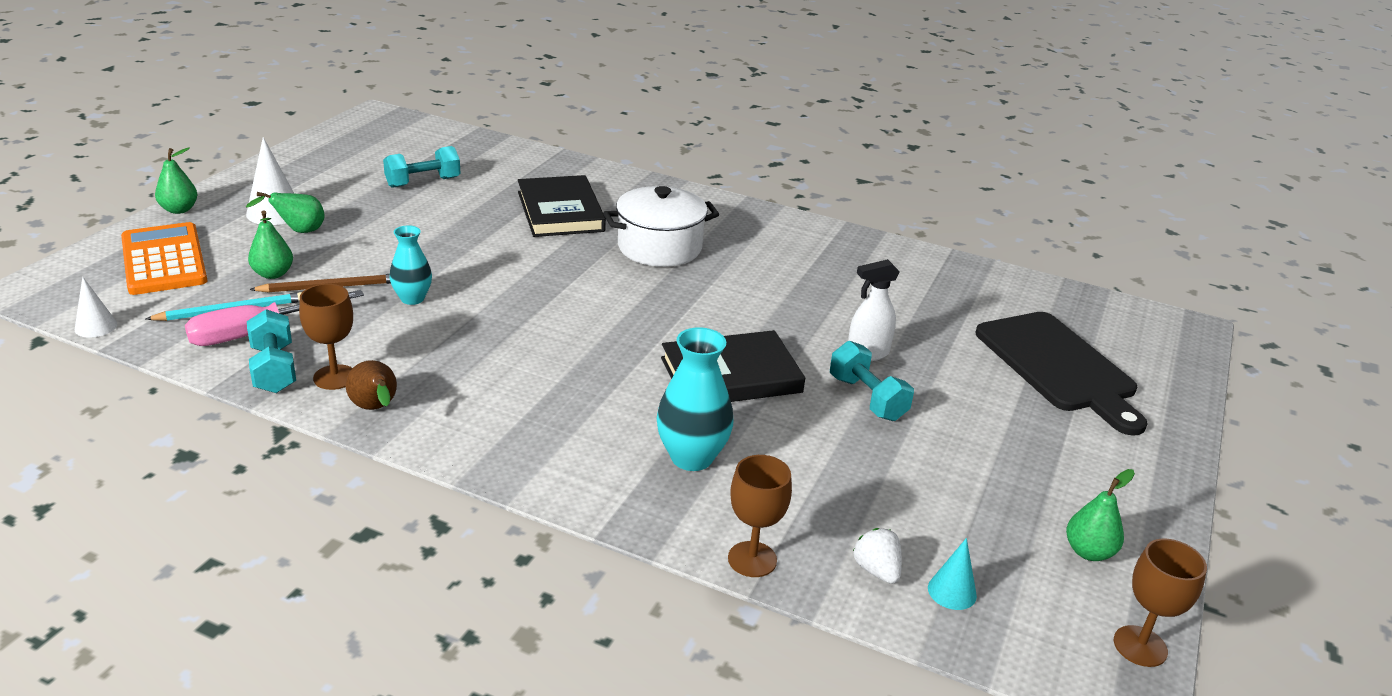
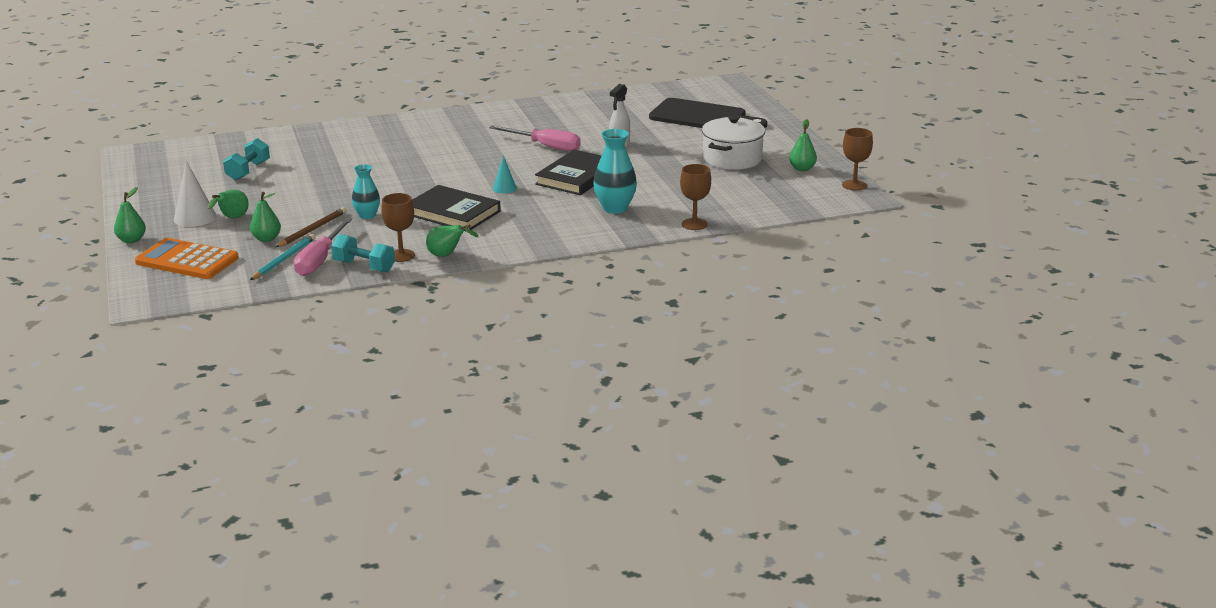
camera: 40 degrees left, 5 degrees down
(96, 326) = (226, 296): white cone -> none
(376, 409) = (447, 255): brown pear -> green pear
(560, 211) = (358, 152): black book -> black book (453, 213)
(659, 247) = (445, 146): white pot -> white pot (732, 159)
(770, 306) = (545, 146): none -> pink screwdriver
(867, 398) = (647, 160): turquoise dumbbell -> none
(876, 570) = (742, 207): white strawberry -> none
(952, 591) = (775, 200): turquoise cone -> turquoise cone (504, 188)

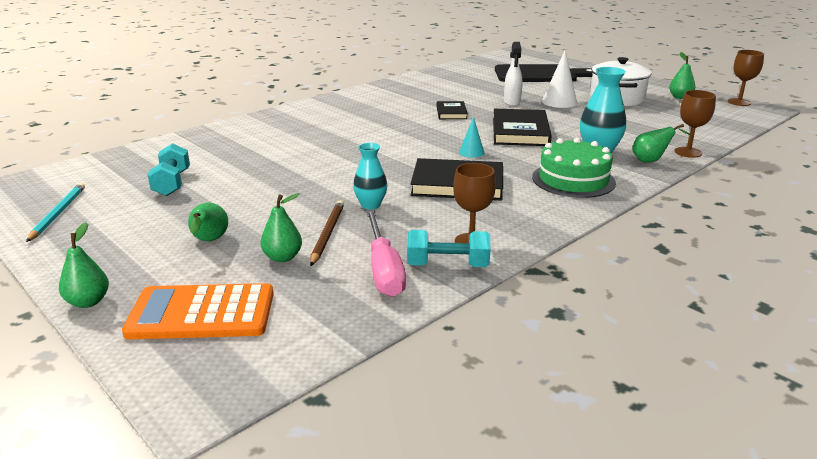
camera: 25 degrees left, 0 degrees up
(195, 217) = (156, 250): white cone -> white cone (559, 102)
(284, 259) = (337, 280): turquoise pencil -> turquoise pencil (58, 213)
(447, 255) = (520, 230): green pear -> green pear (651, 161)
(545, 146) = (451, 112): pink screwdriver -> black book
(550, 227) = (573, 180): none -> green cake

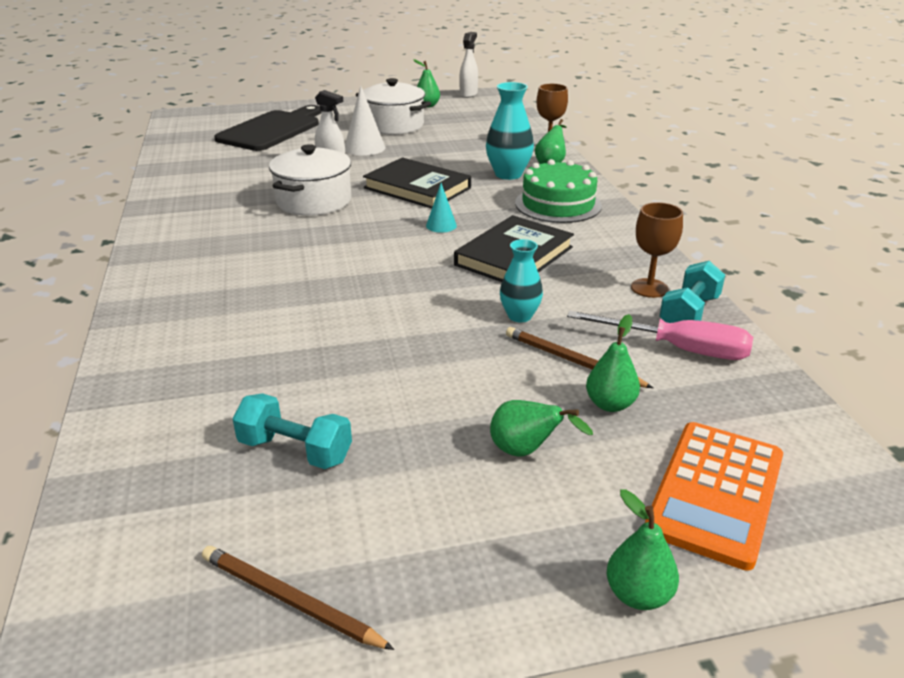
camera: 60 degrees left, 5 degrees up
(58, 213) = (290, 600): turquoise pencil -> brown pencil
(451, 112) = (314, 201): black book -> white pot
(739, 102) = (468, 94): brown goblet -> white spray bottle

